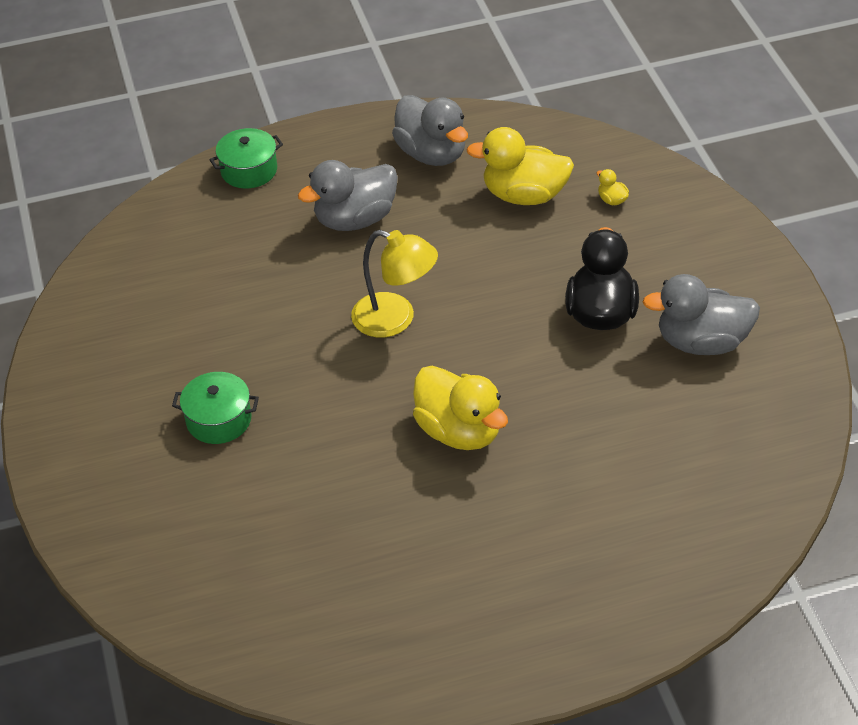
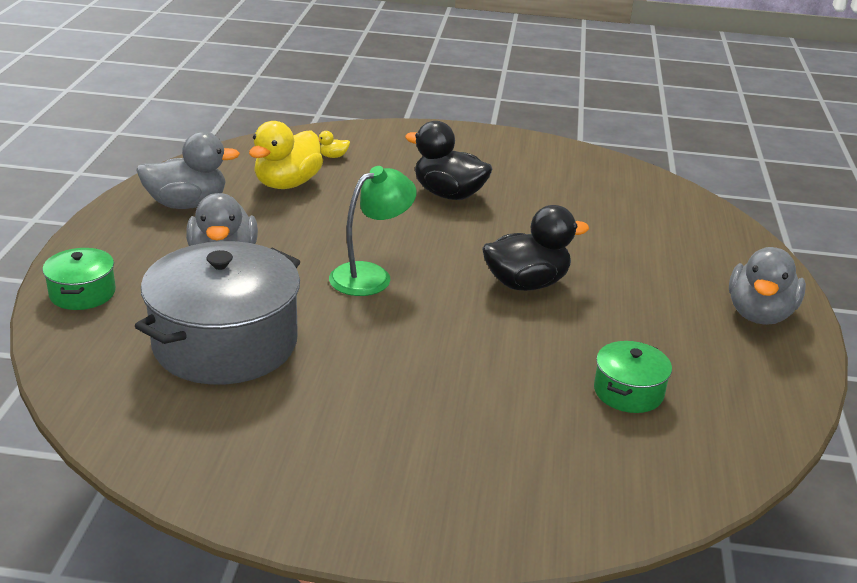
camera: 70 degrees left, 15 degrees down
(219, 420) = (414, 402): green pot -> green pot (628, 392)
(231, 278) = (225, 343): none -> grey pot
(395, 319) = (371, 275): yellow lamp -> green lamp
(459, 431) = (526, 283): yellow duck -> black duck
(702, 342) = (510, 171): grey duck -> grey duck (759, 314)

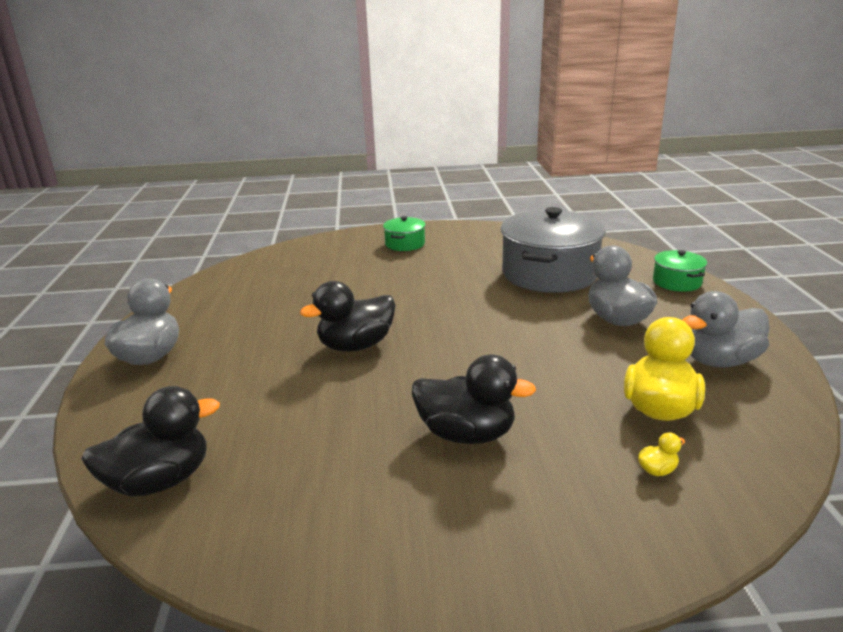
camera: 170 degrees right, 5 degrees down
(371, 275) = (490, 329): green lamp -> none
(628, 392) = (282, 291): green pot -> green pot (405, 244)
(679, 206) = (160, 481): none -> black duck

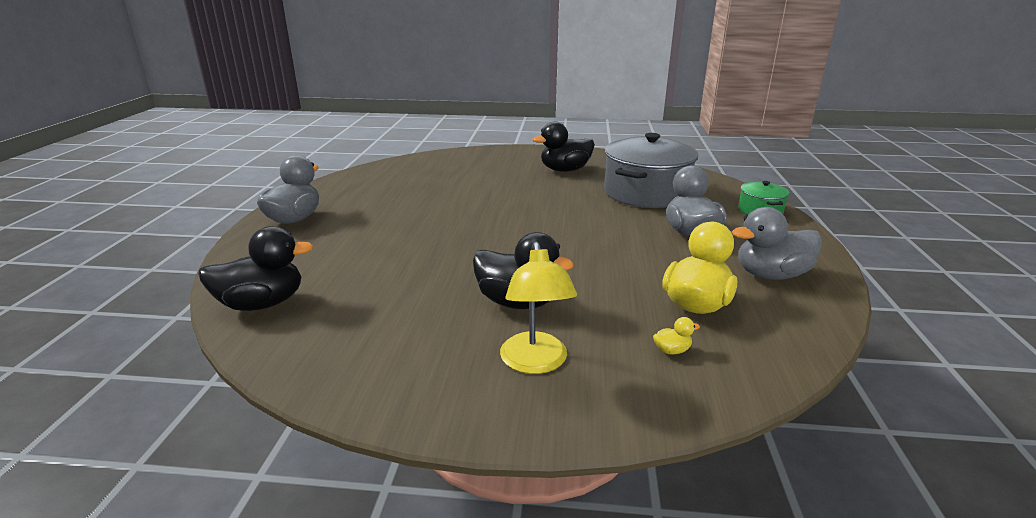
camera: 10 degrees right, 0 degrees up
(356, 346) = (456, 229): black duck -> black duck (565, 170)
(405, 244) = (531, 160): green pot -> none
(519, 510) = (535, 363): none -> yellow lamp

